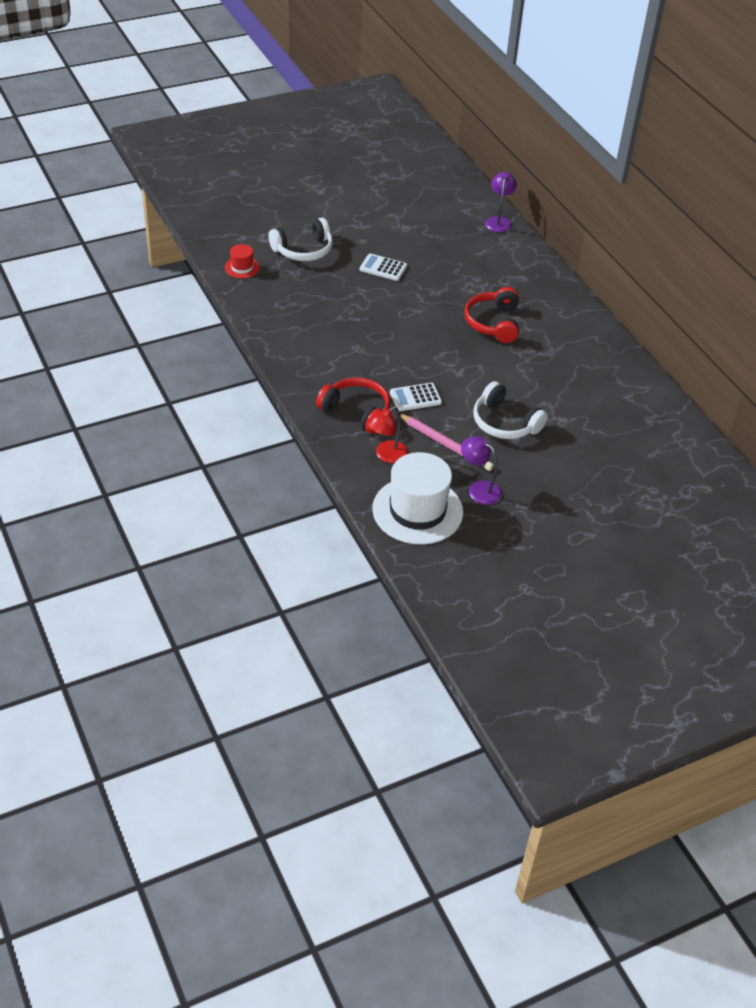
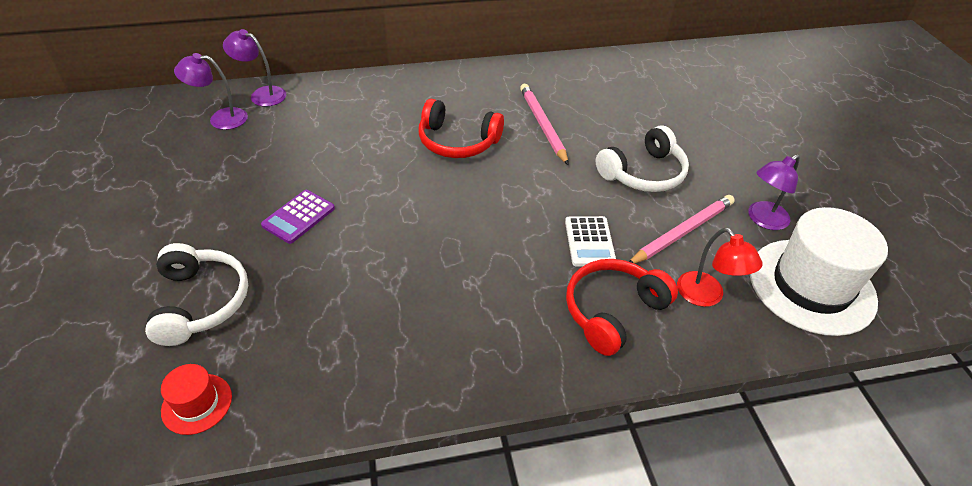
camera: 75 degrees left, 0 degrees up
(383, 268) = (298, 217): white calculator -> purple calculator
(461, 211) = (220, 119): none -> purple lamp
(538, 364) = (543, 125): none -> pink pencil

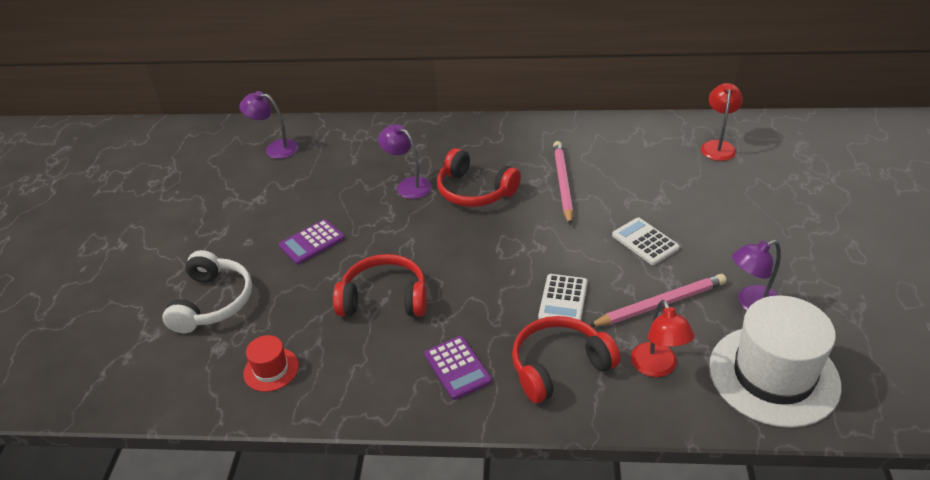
camera: 20 degrees right, 5 degrees down
(197, 403) = (186, 381): red hat -> red hat (271, 369)
(262, 94) = (316, 129): purple lamp -> purple lamp (408, 185)
(403, 268) = (384, 299): none -> red headphones
(510, 331) = (457, 368): none -> purple calculator
(643, 173) = (645, 242): white headphones -> white calculator
(670, 76) = (718, 146): none -> red lamp

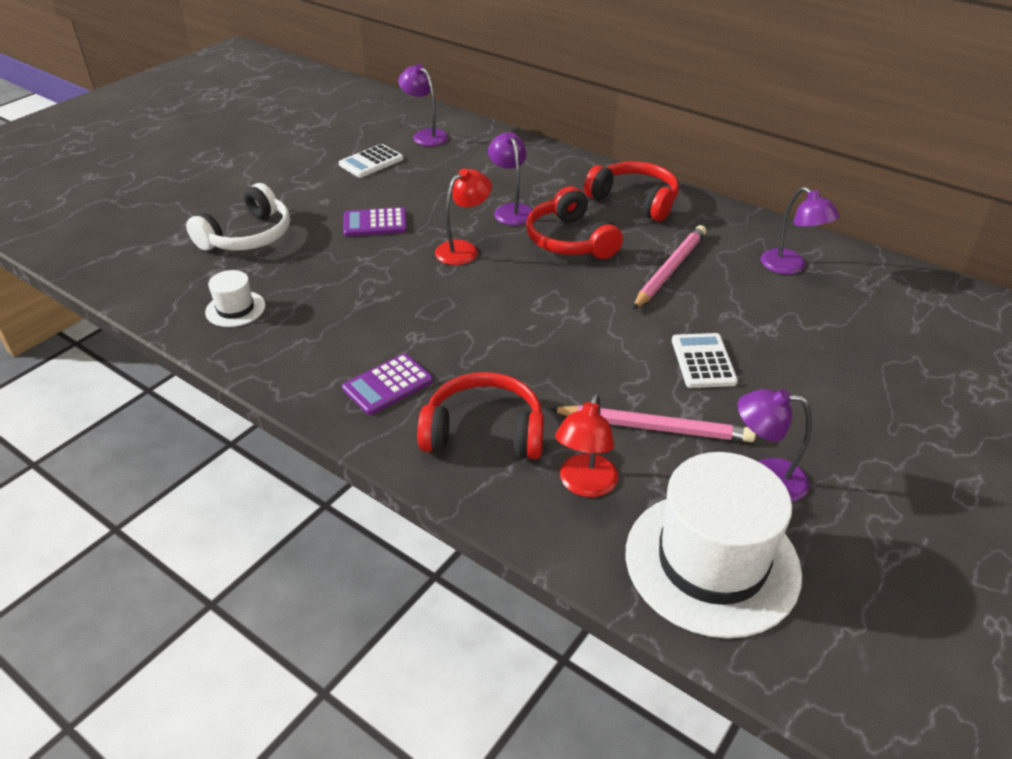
camera: 30 degrees right, 0 degrees up
(271, 369) = (235, 309): red hat -> white hat
(384, 299) = (387, 296): red headphones -> red headphones (634, 201)
(457, 368) = (388, 385): purple calculator -> purple calculator turned 45 degrees clockwise
(563, 300) = (553, 375): white calculator -> white calculator (371, 162)
(634, 148) = (790, 267): none -> purple lamp
(718, 146) = (899, 304): red lamp -> red lamp (463, 249)

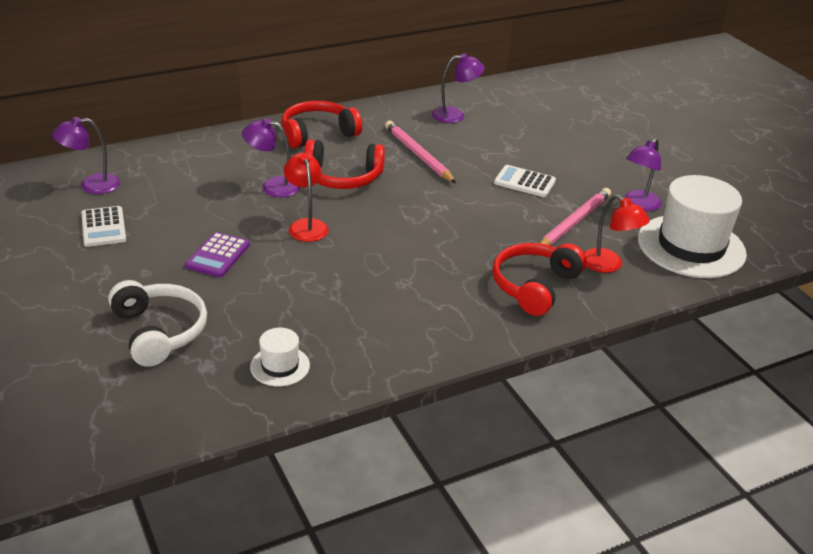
camera: 65 degrees left, 5 degrees down
(388, 385) = (453, 312): purple calculator -> none

